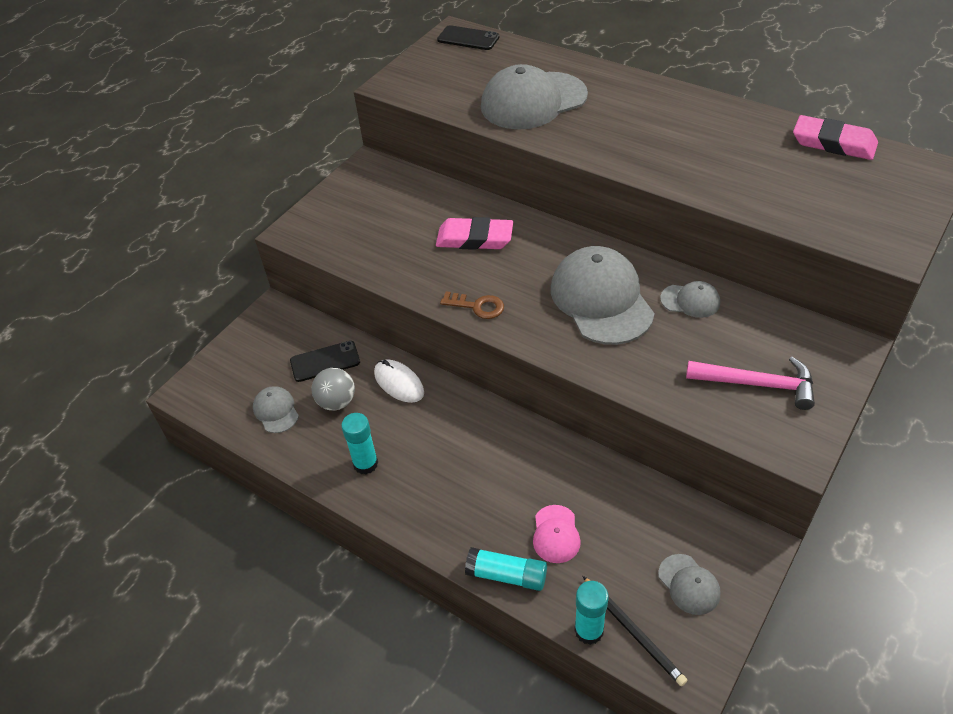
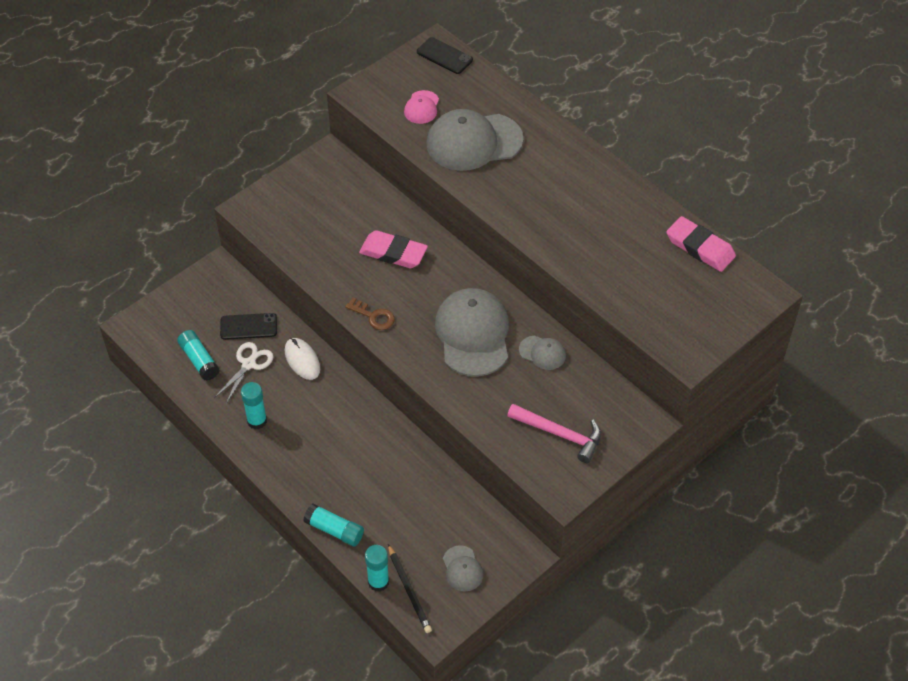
camera: 10 degrees right, 5 degrees up
(276, 411) = (199, 360): grey cap -> turquoise glue stick
(337, 402) = (248, 364): grey ball -> white scissors
(556, 534) = (381, 509): pink cap -> pink cap (421, 107)

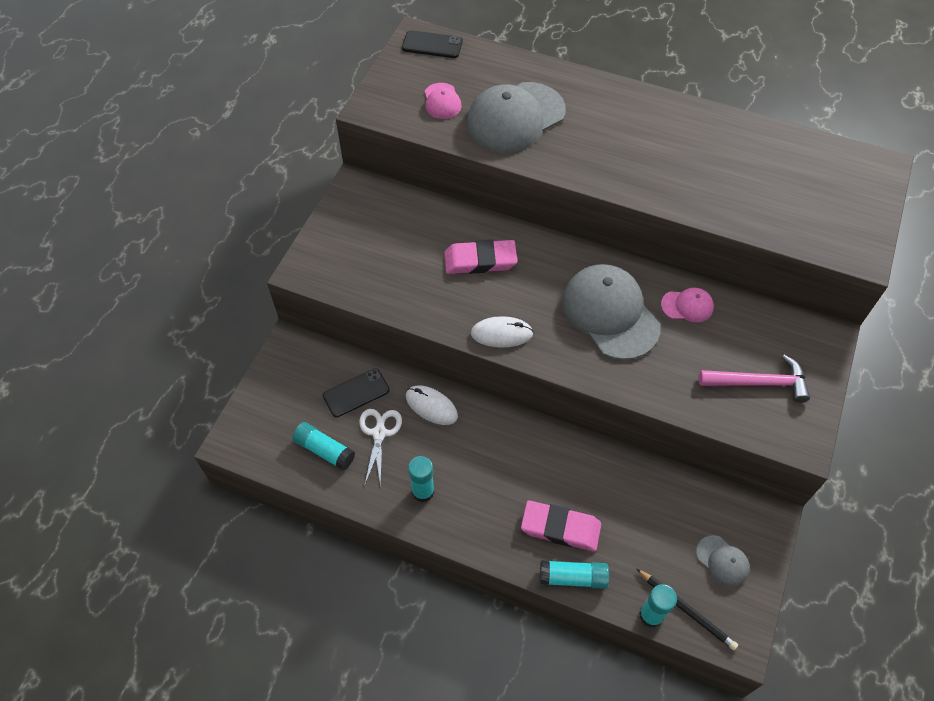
camera: 25 degrees left, 5 degrees up
(373, 316) = (501, 334): brown key -> white mouse
(542, 353) = (687, 306): grey cap -> pink cap
(700, 247) = (794, 144): pink eraser -> pink eraser (560, 528)

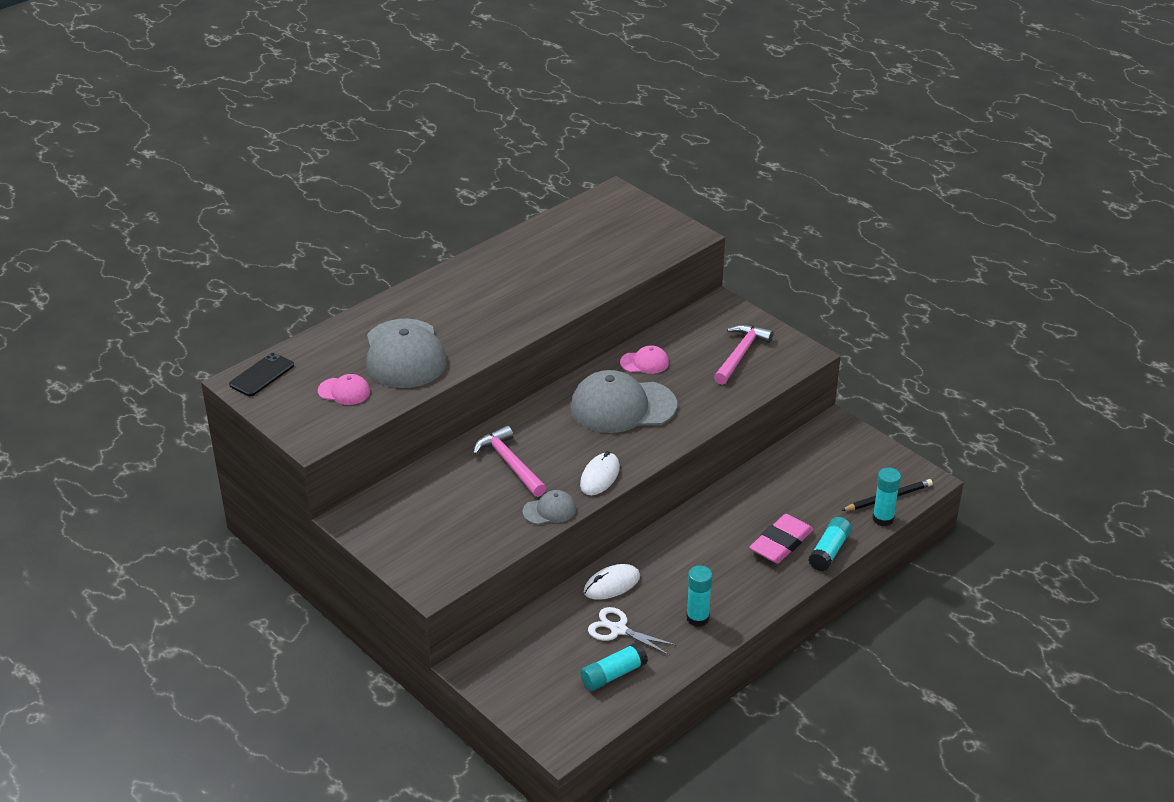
camera: 65 degrees left, 20 degrees down
(356, 393) = (563, 633): black phone -> none
(480, 260) = (509, 463): pink eraser -> pink hammer
(687, 306) = (644, 362): pink cap -> pink cap turned 60 degrees clockwise
(722, 561) = (858, 463): grey cap -> grey cap (549, 510)

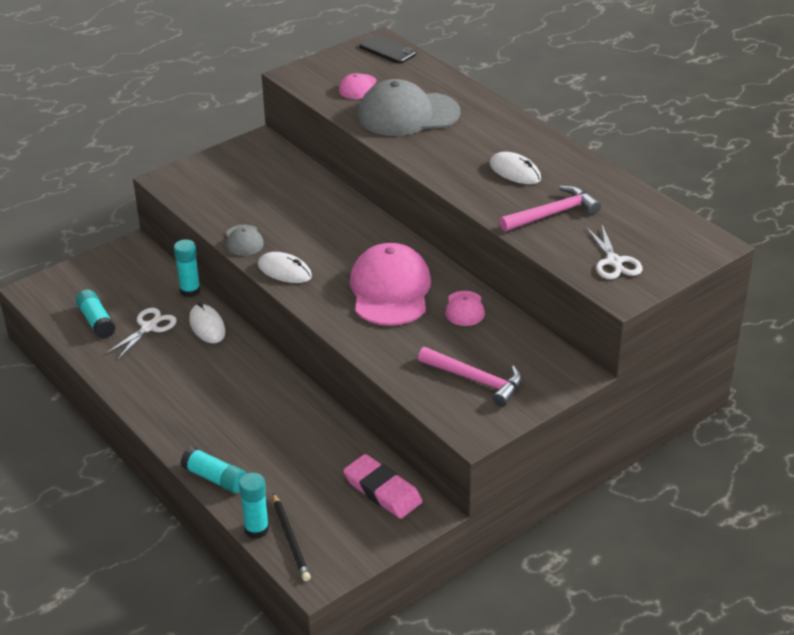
camera: 95 degrees right, 0 degrees up
(509, 463) = (314, 220): pink hammer -> pink hammer (552, 213)
(511, 288) = (515, 172): none -> white mouse
(622, 407) = (390, 290): grey cap -> pink cap
(646, 238) = (614, 262): none -> white scissors
(697, 618) = (148, 376): turquoise glue stick -> turquoise glue stick (190, 291)
(781, 543) = (236, 443): pink eraser -> pink eraser (382, 490)

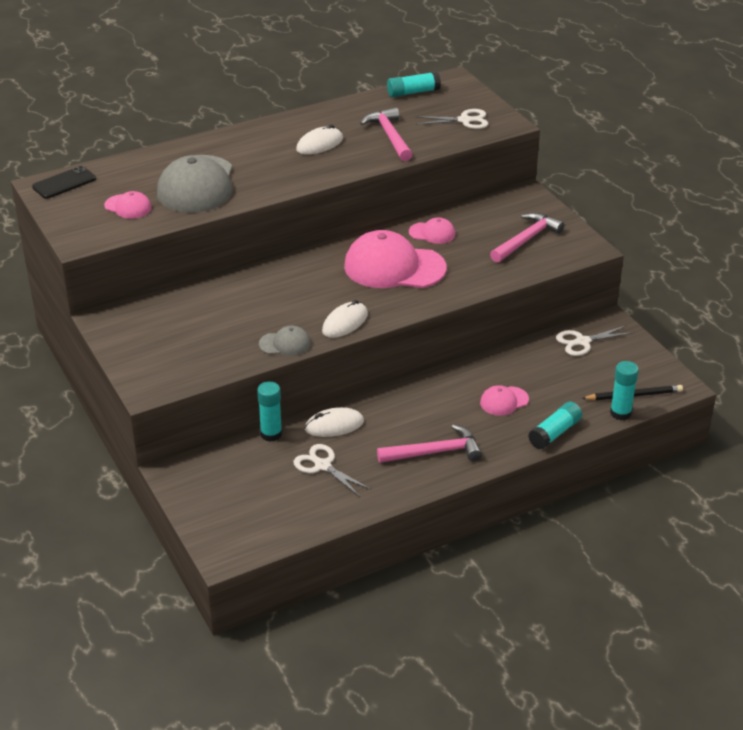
camera: 80 degrees left, 0 degrees up
(96, 322) = (300, 504): turquoise glue stick -> turquoise glue stick (413, 92)
(175, 395) = (435, 452): none -> pink hammer
(262, 436) = (504, 401): none -> pink cap
(382, 490) = (582, 342): pink eraser -> white scissors

